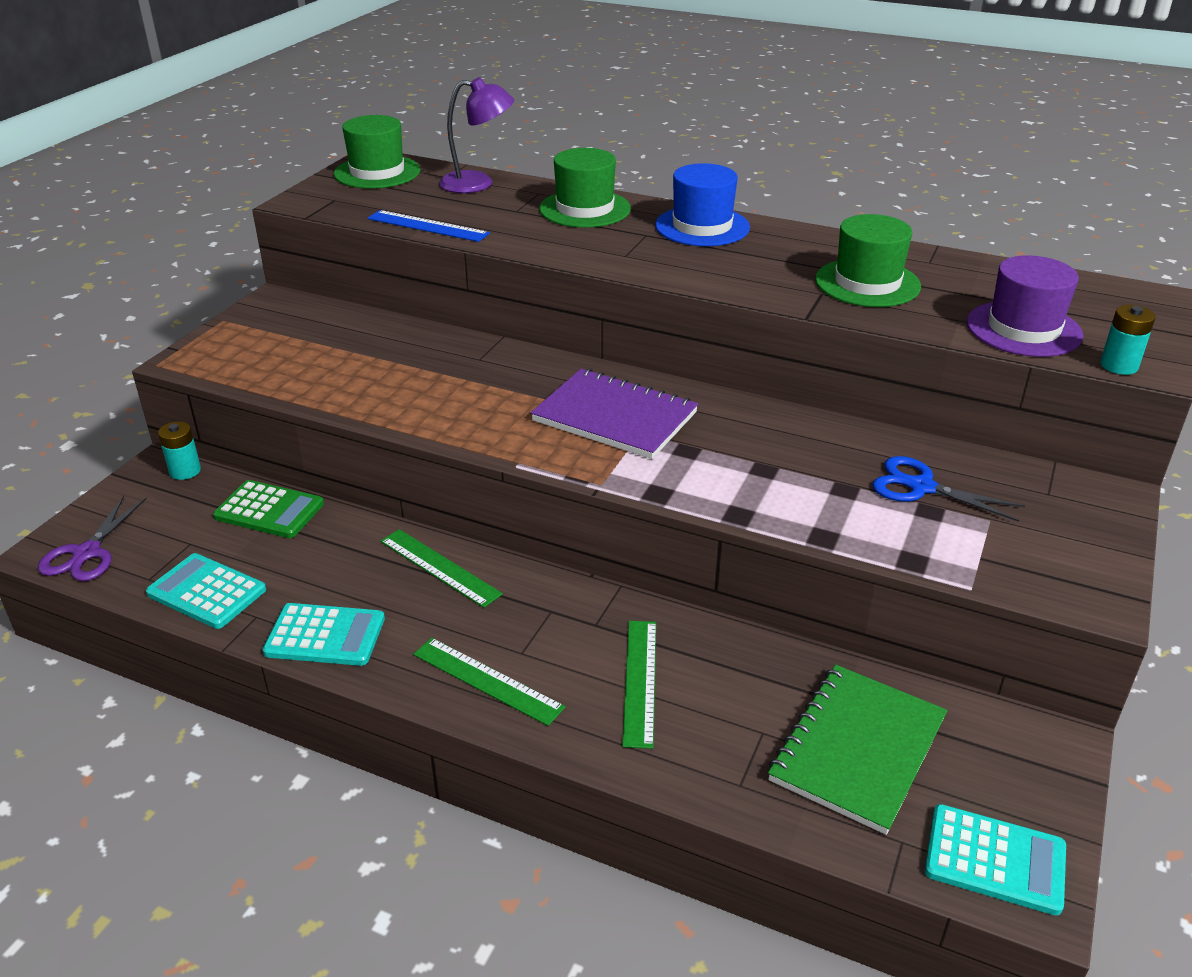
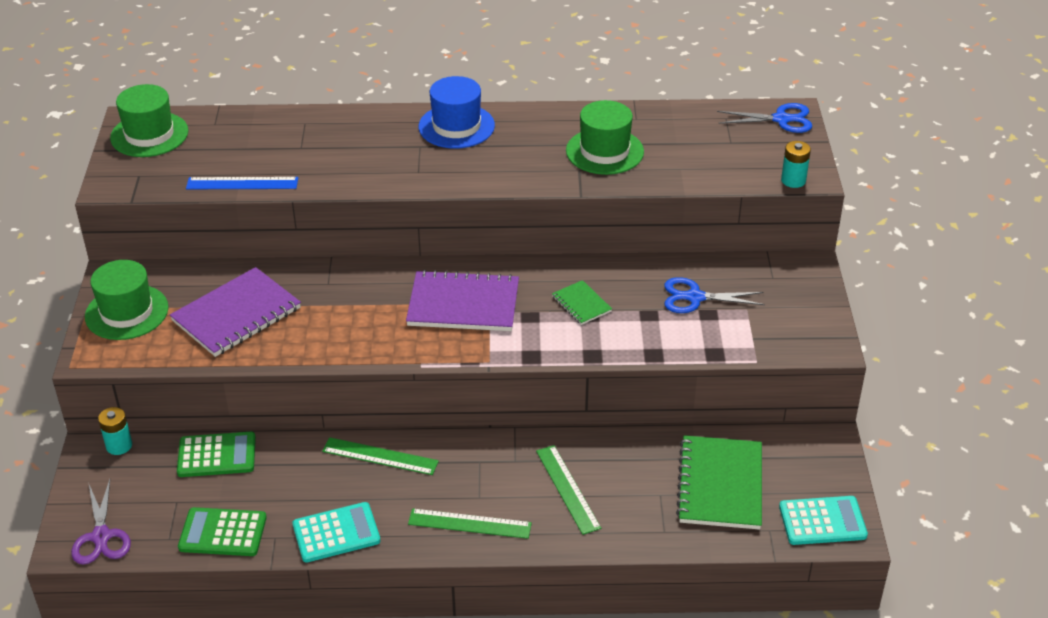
camera: 25 degrees left, 5 degrees up
(207, 592) = (223, 533): turquoise calculator -> green calculator
(359, 362) = (236, 314): none -> purple notebook
(478, 183) = (246, 125): purple lamp -> none
(585, 209) = (354, 131): green hat -> green hat (126, 312)
(762, 454) = (581, 304): none -> green notebook
(1023, 329) = (724, 165): purple hat -> none
(1134, 300) = (781, 119): none -> blue scissors

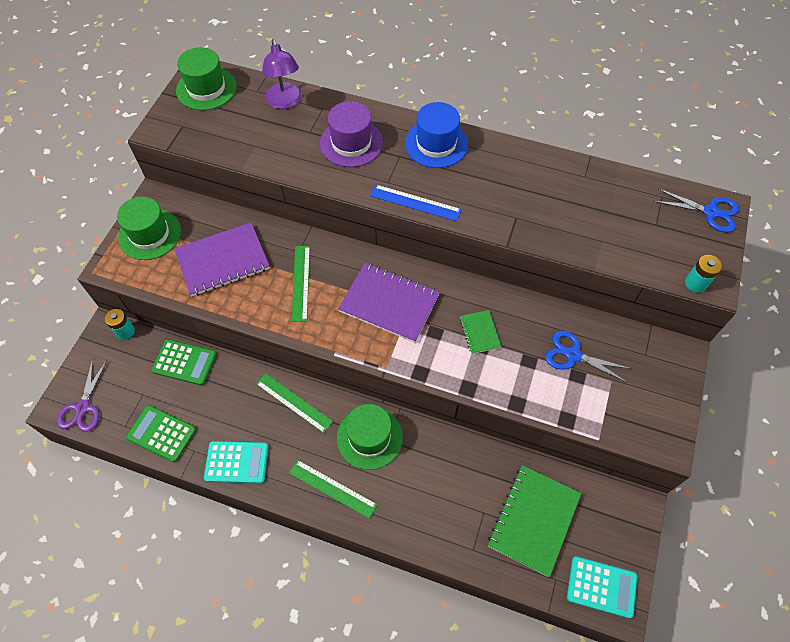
camera: 20 degrees right, 20 degrees up
(242, 183) = (252, 155): blue ruler -> blue ruler (415, 203)
(256, 127) = (285, 102): none -> purple lamp
(356, 146) = (351, 143): none -> purple hat
(567, 489) = (416, 482): green ruler -> green ruler (301, 283)
(604, 151) = (545, 204): green hat -> green hat (369, 437)

